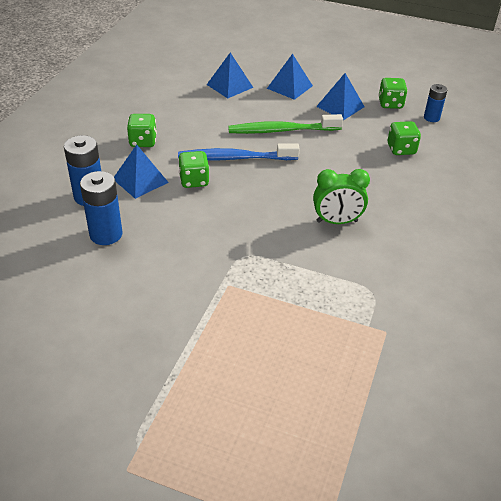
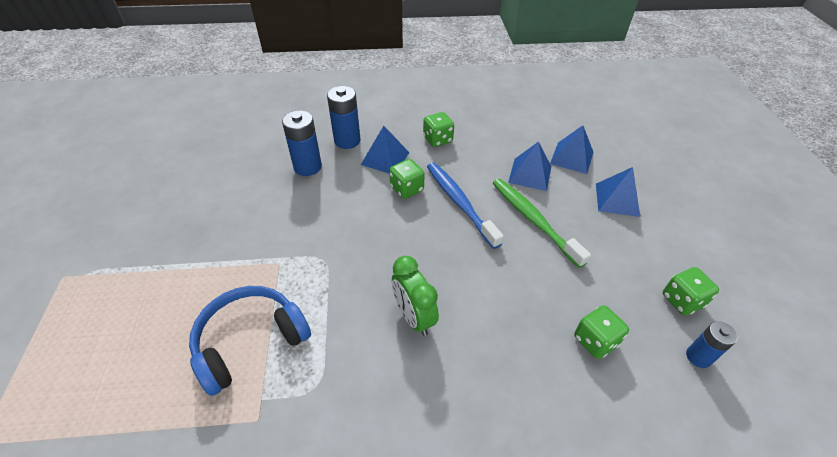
camera: 65 degrees right, 5 degrees up
(308, 322) = (250, 341): none -> blue headphones
(340, 106) = (625, 253): blue pyramid -> blue pyramid (530, 174)

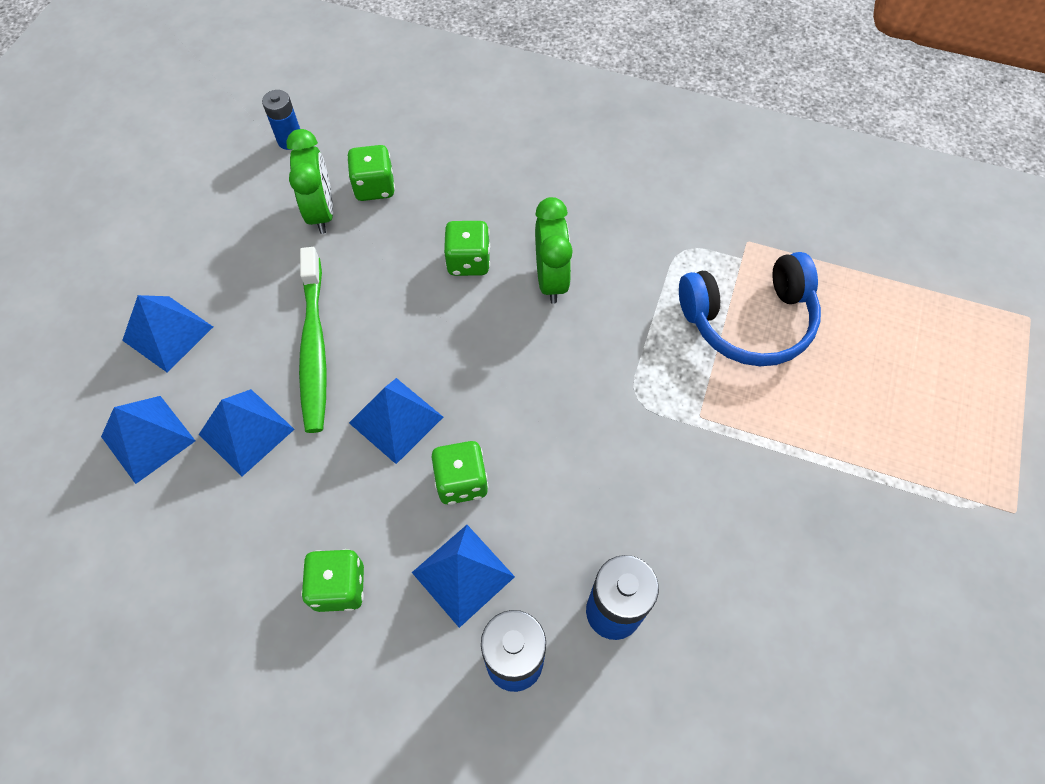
camera: 155 degrees left, 15 degrees up
(459, 203) = (396, 419): blue toothbrush -> blue pyramid
(611, 303) = (321, 212): none -> green clock
(682, 300) = (244, 188): green dice -> green dice (468, 261)

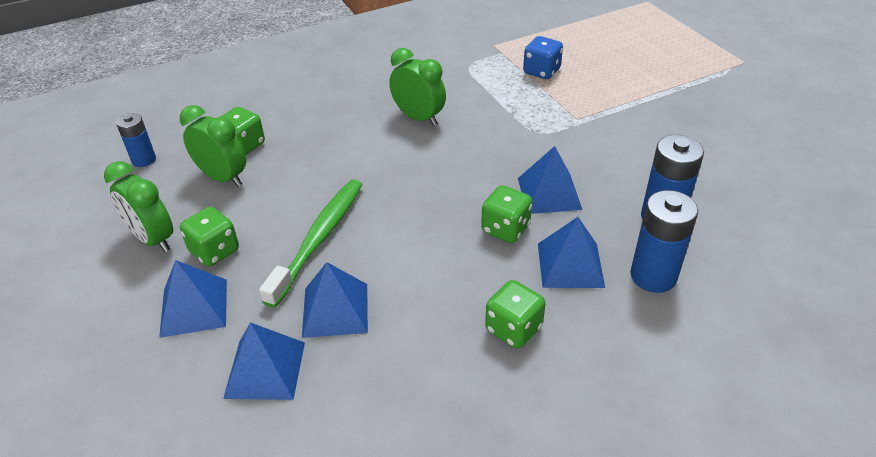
camera: 45 degrees left, 20 degrees down
(211, 237) = (153, 239): none -> green clock
(314, 347) = (319, 239): green toothbrush -> green toothbrush turned 105 degrees counterclockwise
(396, 419) = (425, 232): blue pyramid -> blue pyramid (549, 193)
(468, 261) = (358, 140): green dice -> green dice (214, 251)
(748, 321) = (541, 71): blue headphones -> blue dice

